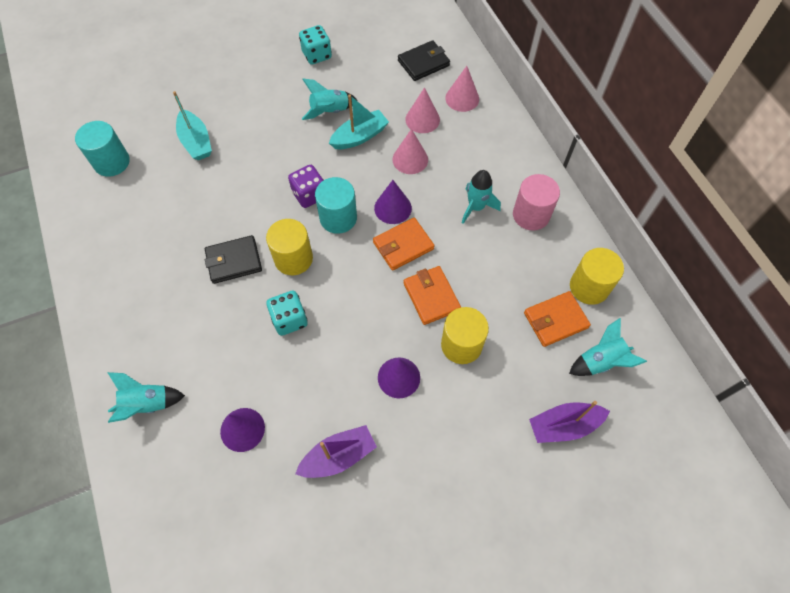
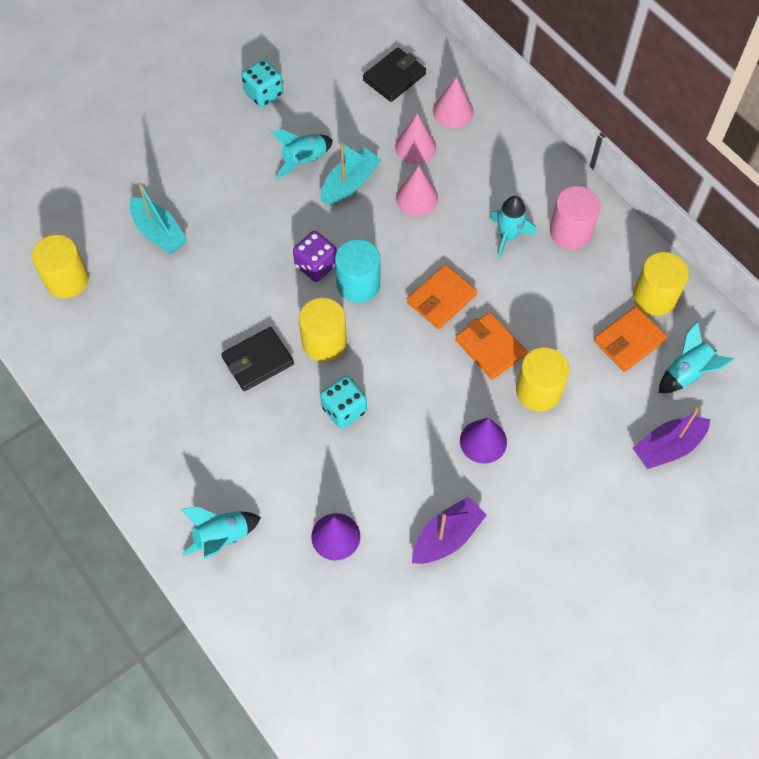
camera: 15 degrees left, 0 degrees up
(112, 162) = (67, 280): turquoise cylinder -> yellow cylinder
(393, 208) = (416, 259): purple cone -> none

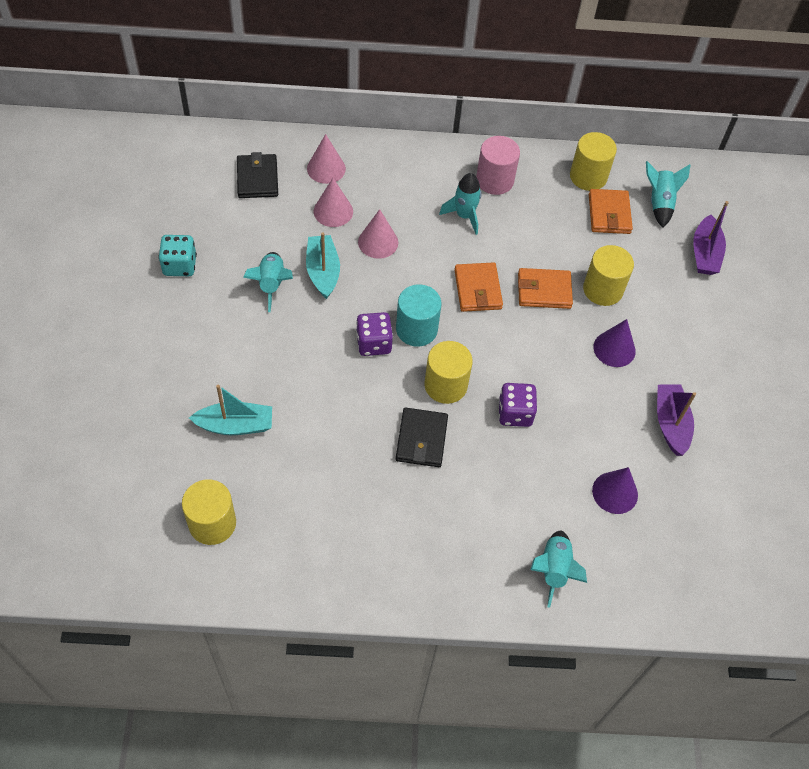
camera: 55 degrees left, 5 degrees down
(344, 409) = (515, 413): turquoise dice -> purple dice

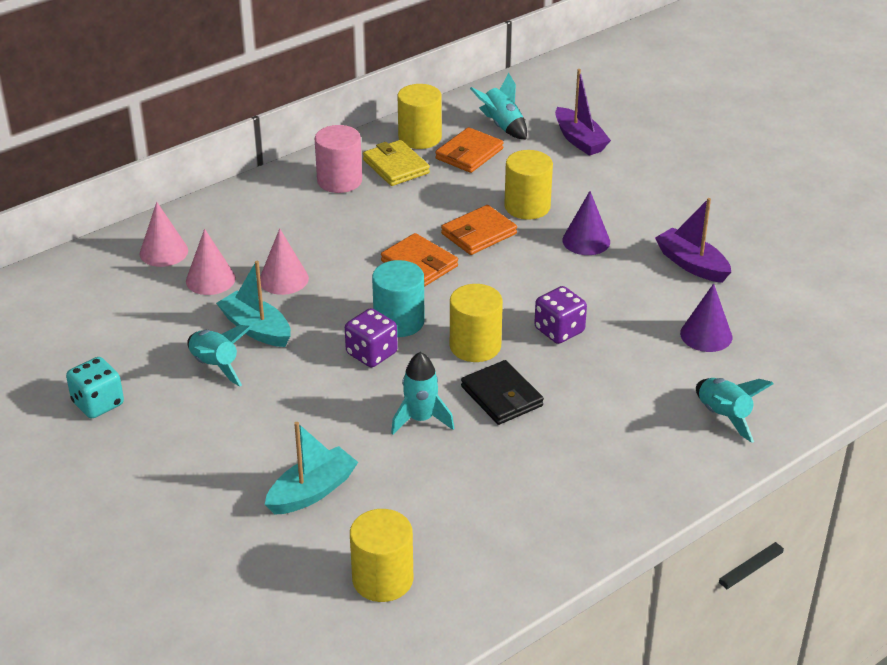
camera: 35 degrees left, 20 degrees down
(257, 178) = (100, 294): black wallet -> none
(464, 216) = (342, 219): turquoise rocket -> turquoise rocket (420, 419)
(545, 192) = (396, 166): none -> yellow wallet
(609, 214) = (469, 154): orange wallet -> orange wallet turned 75 degrees clockwise

